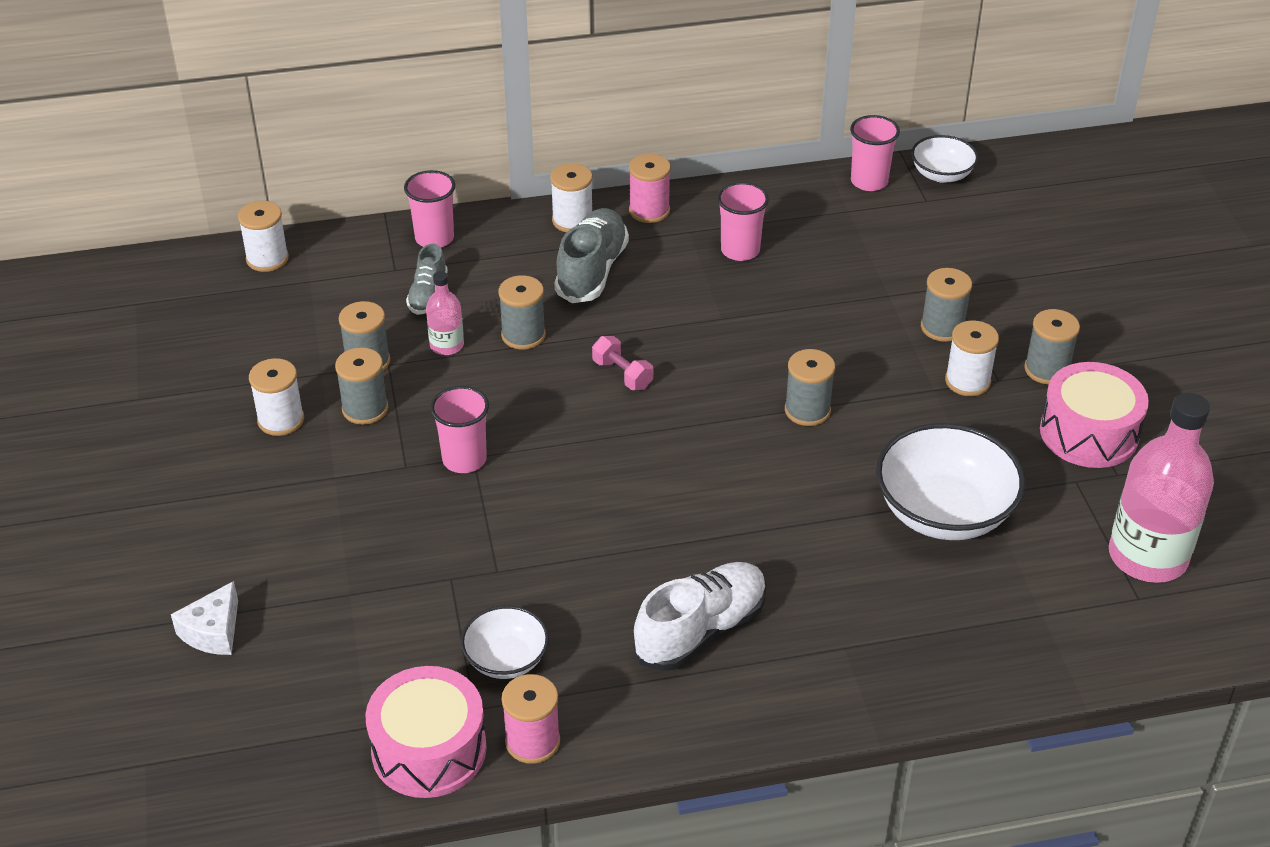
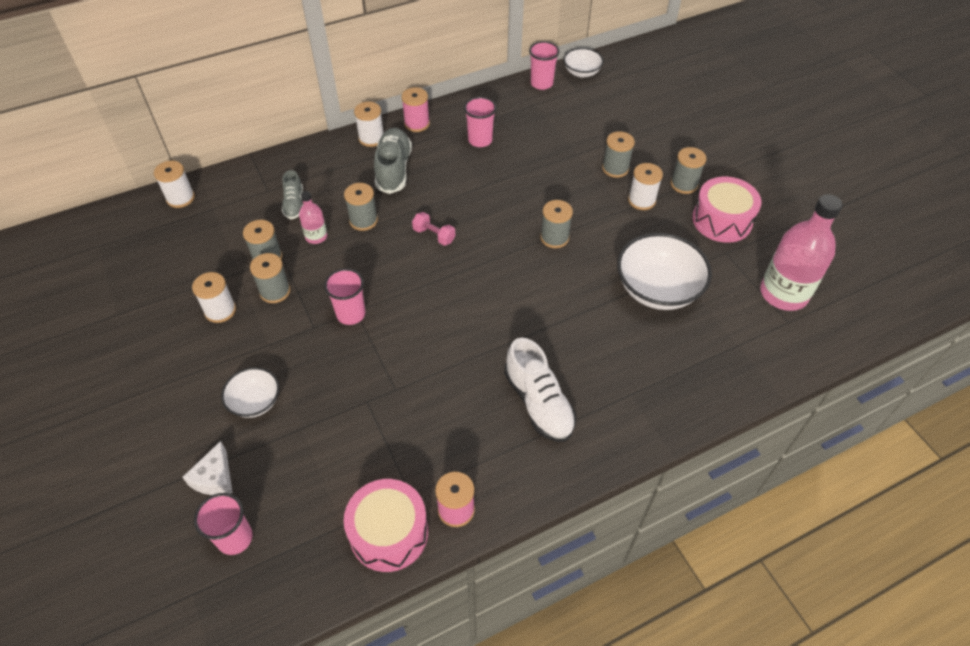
camera: 15 degrees left, 10 degrees up
(434, 238) = (287, 165): pink cup -> pink cup (235, 538)
(506, 659) = (420, 452): white bowl -> white bowl (255, 402)
(701, 630) = (538, 403): white shoe -> white shoe turned 120 degrees clockwise

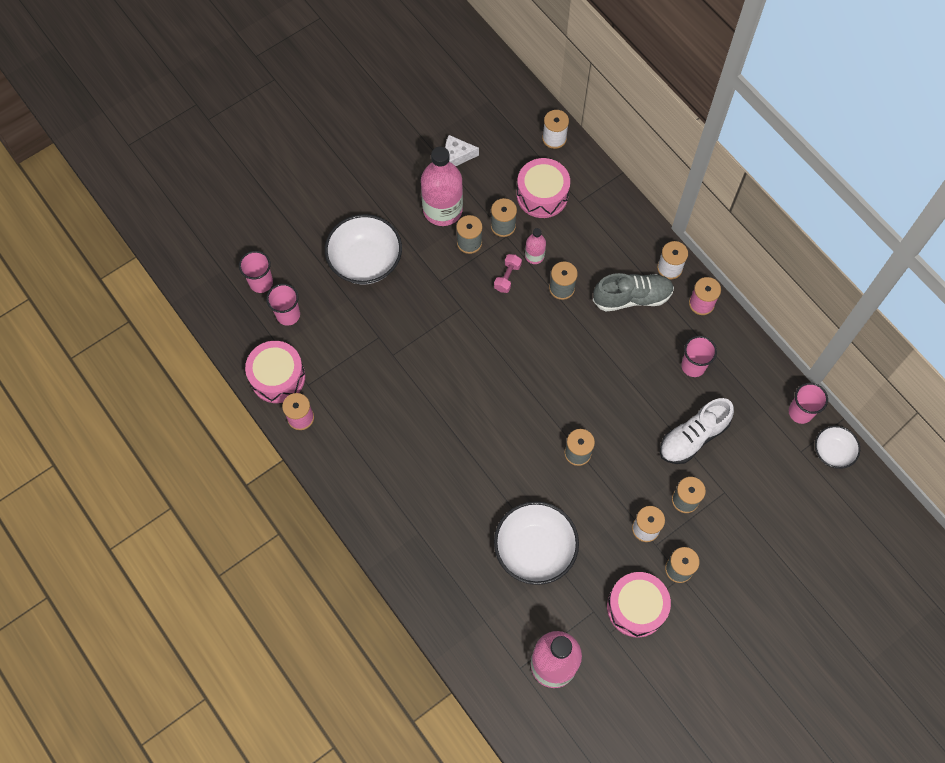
camera: 80 degrees right, 15 degrees up
(215, 478) = (302, 255): white cheese -> white cheese (457, 155)
(220, 310) = (442, 210): white spool -> pink bottle
(245, 219) = (542, 195): none -> pink drum
(255, 402) = (365, 261): white bowl -> white bowl, size x1.80
(294, 204) = (568, 227): grey shoe -> none
(351, 314) = (457, 305): pink cup -> pink cup (288, 315)
(434, 235) = (557, 350): pink dumbbell -> pink dumbbell (507, 277)
(538, 403) = (398, 462): white shoe -> white shoe (693, 437)

